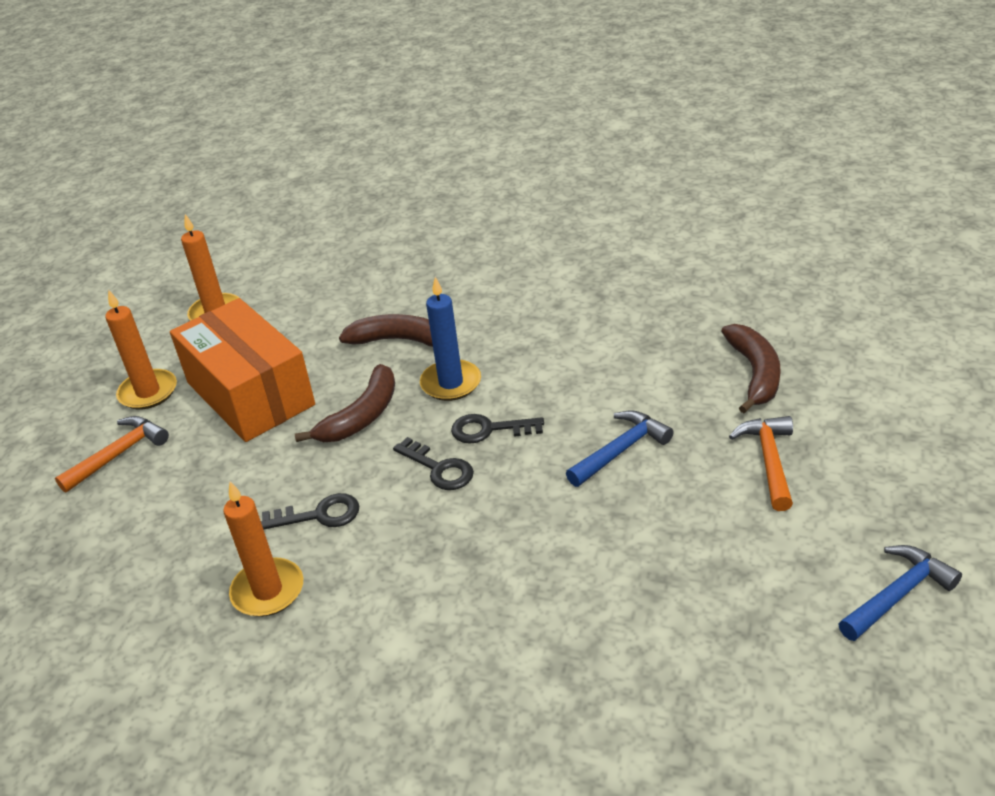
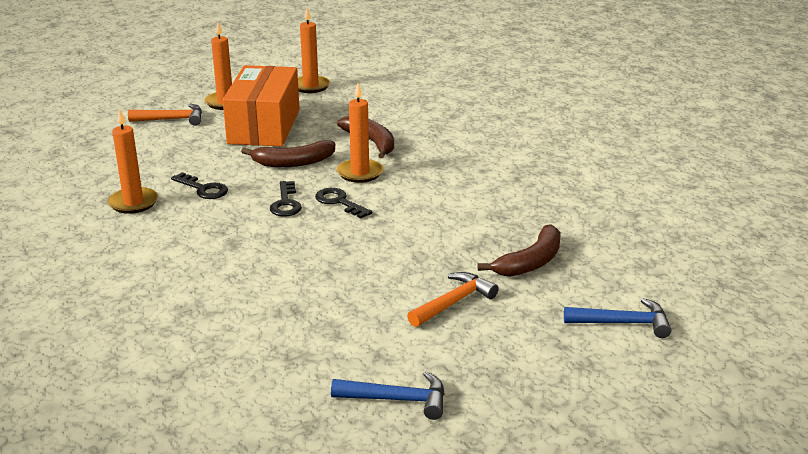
camera: 40 degrees right, 10 degrees down
(451, 383) = (360, 173): blue candle -> orange candle
(620, 450) = (385, 249): blue hammer -> blue hammer (623, 323)

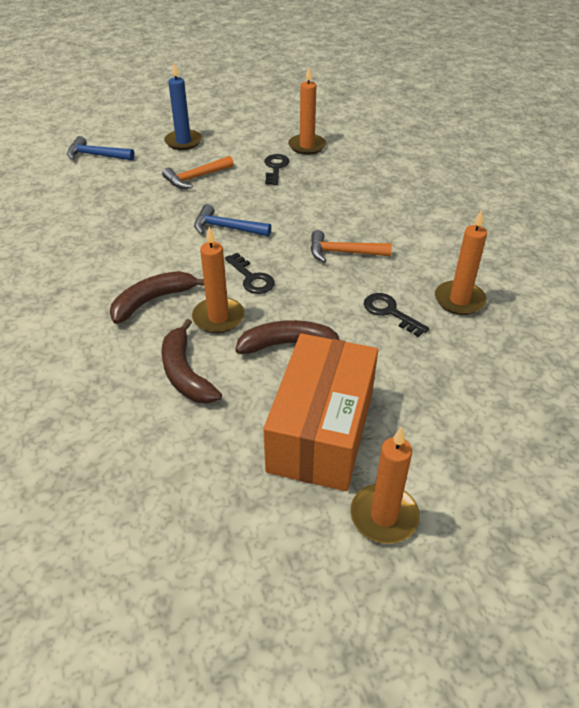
camera: 170 degrees left, 15 degrees up
(172, 119) = (461, 470): orange hammer -> orange hammer (343, 253)
(285, 203) = (304, 282): black key -> black key (275, 168)
(310, 86) = (233, 558): orange candle -> orange candle (307, 146)
(397, 400) = (256, 132): blue hammer -> blue hammer (227, 228)
(510, 363) = (183, 142): none -> blue candle
(530, 262) = (120, 201): brown banana -> brown banana (153, 301)

